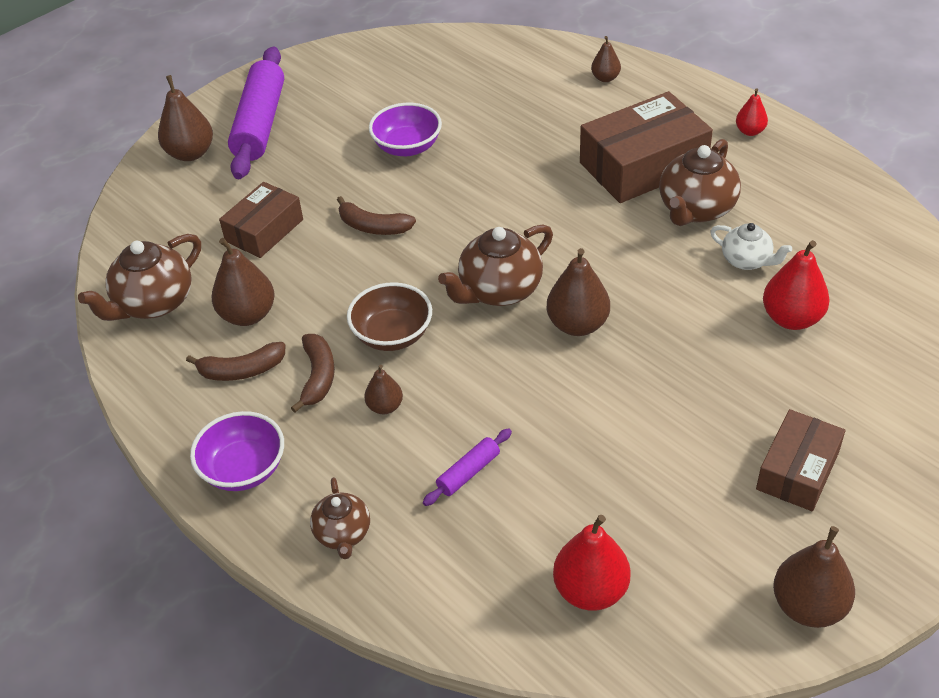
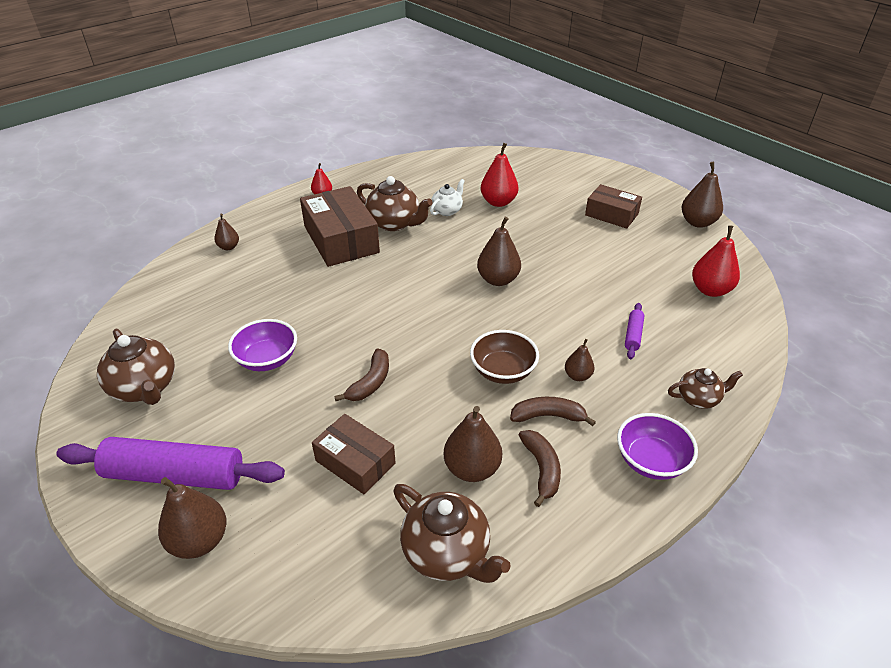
camera: 90 degrees left, 5 degrees down
(468, 472) = (633, 335): purple rolling pin -> purple rolling pin turned 60 degrees clockwise
(499, 290) = (460, 313): brown teapot -> brown teapot (145, 388)

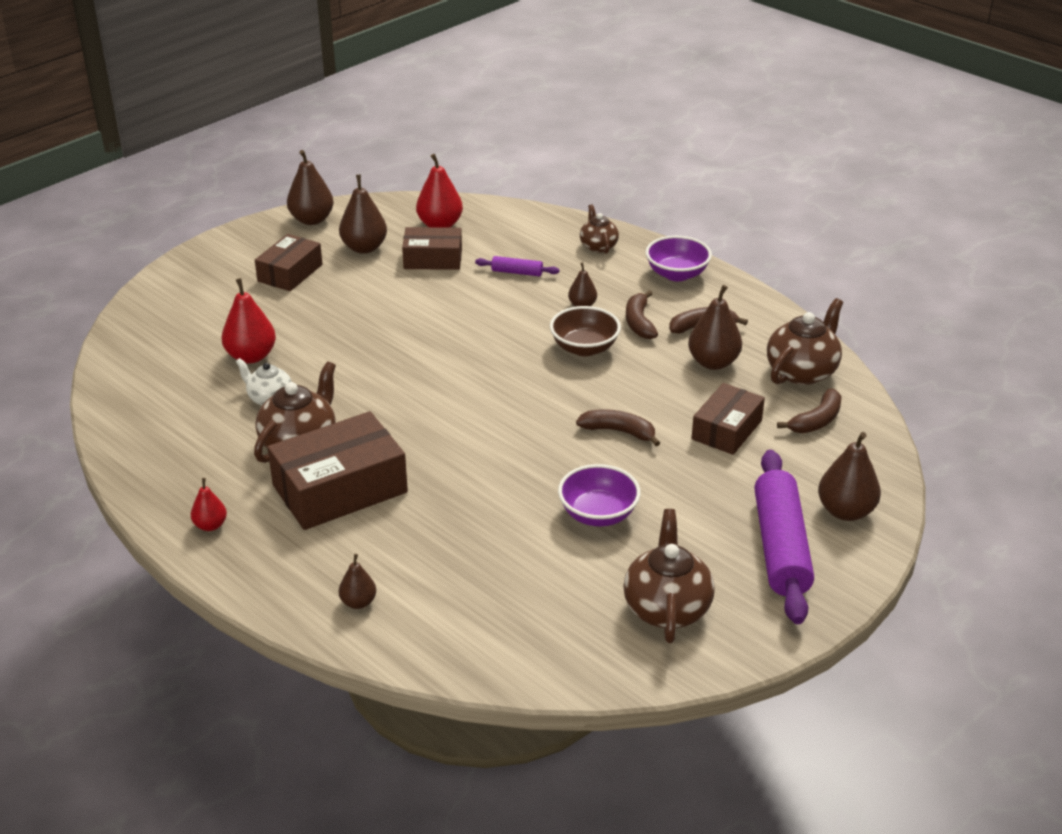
camera: 95 degrees left, 5 degrees down
(145, 388) = (666, 608): brown teapot -> brown teapot turned 45 degrees counterclockwise
(352, 547) = (816, 420): none -> brown banana
(498, 280) = (429, 353): brown pear -> brown pear (364, 248)
(647, 284) = (433, 259): none -> brown box

